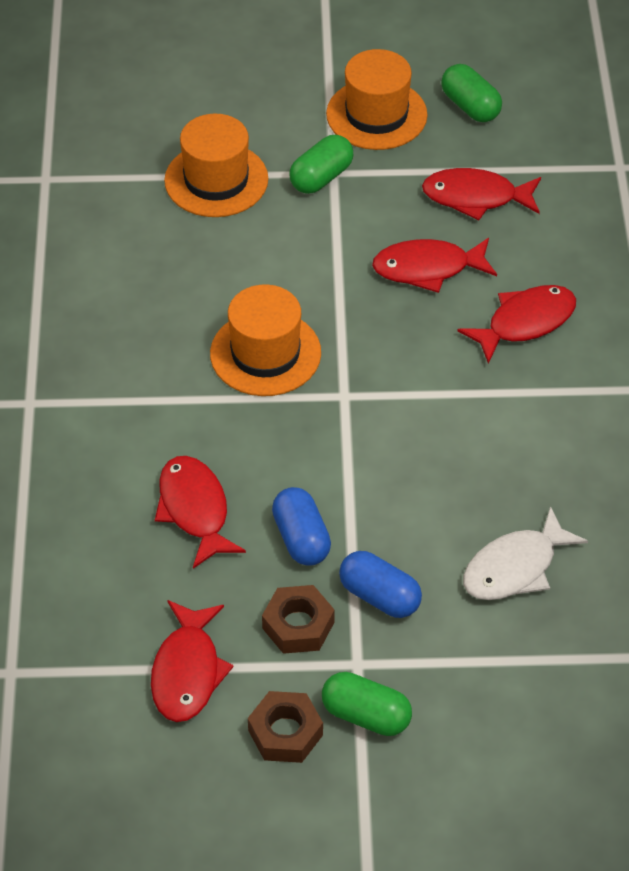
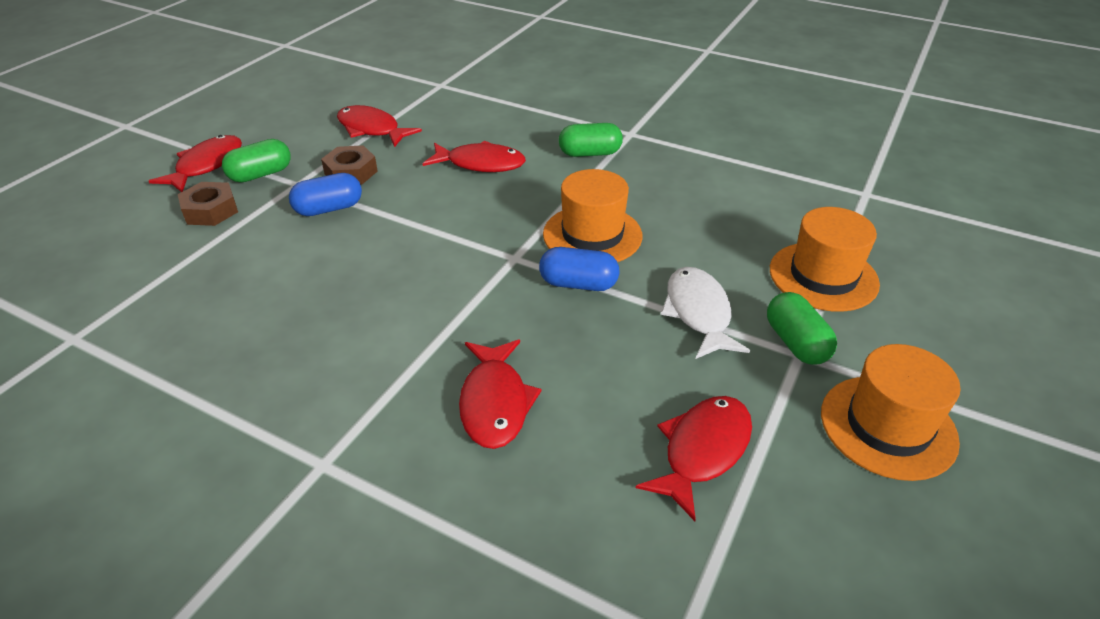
camera: 120 degrees right, 10 degrees down
(285, 733) = (291, 146): brown nut -> brown nut (210, 211)
(301, 538) = (411, 194): blue capsule -> blue capsule (578, 284)
(428, 269) = (619, 365): red fish -> red fish (206, 165)
(470, 106) = (877, 527): green capsule -> green capsule (590, 153)
(515, 567) = (269, 276): white fish -> white fish (698, 313)

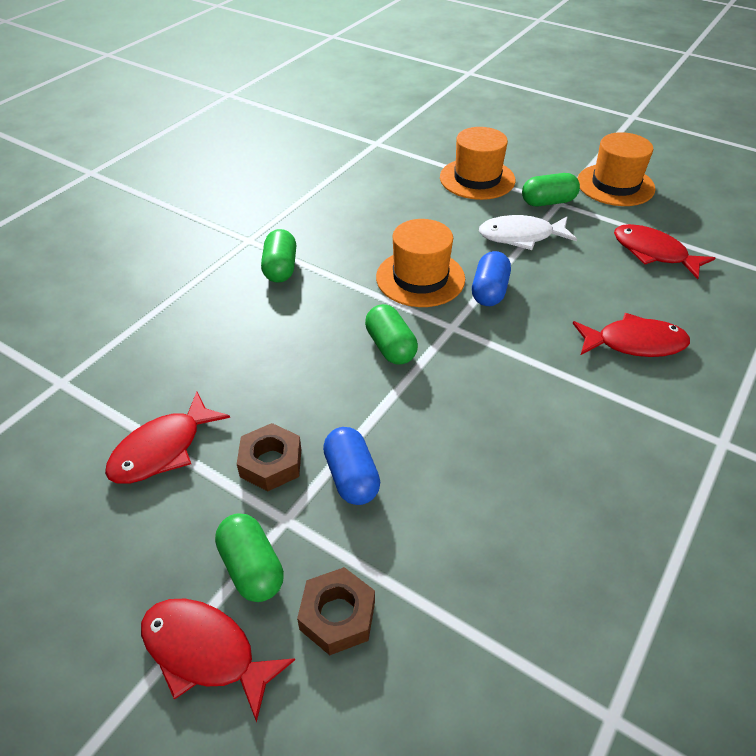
camera: 85 degrees left, 5 degrees up
(480, 164) = (280, 346): red fish -> none
(482, 220) = (390, 347): none -> green capsule

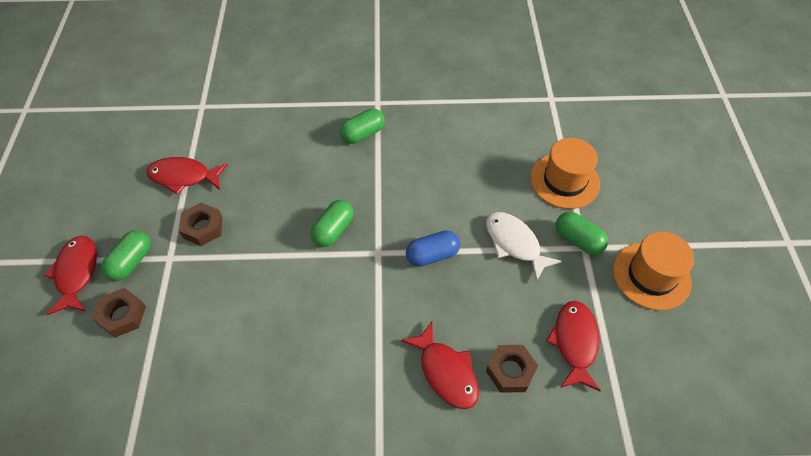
camera: 55 degrees right, 10 degrees up
(351, 477) = (215, 270): blue capsule -> none
(420, 278) = (413, 209): orange hat -> none
(659, 302) = (510, 371): none -> brown nut

